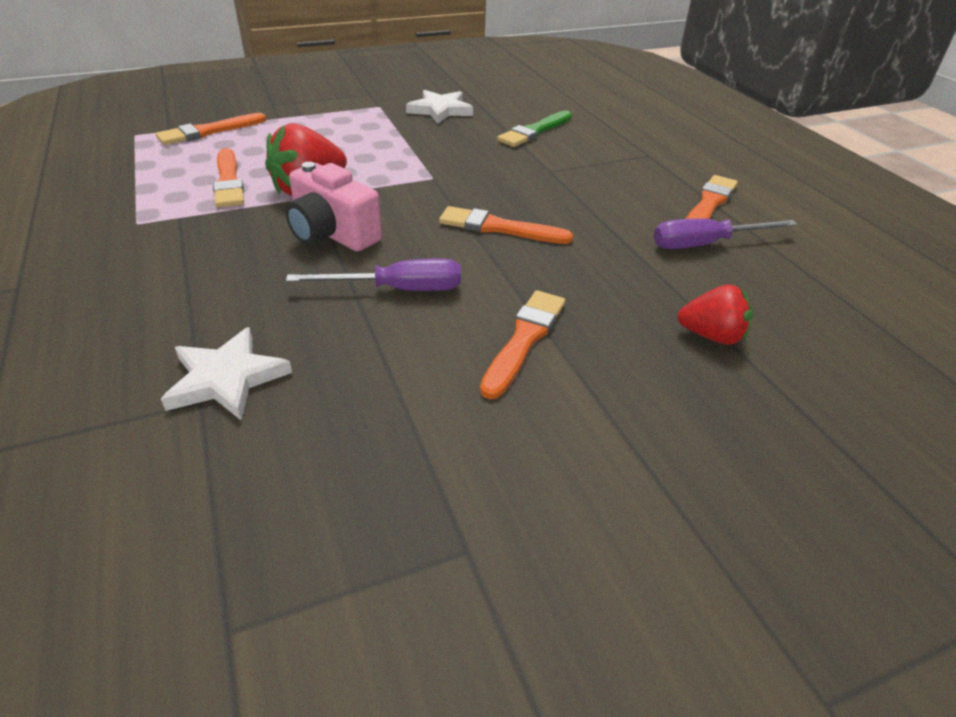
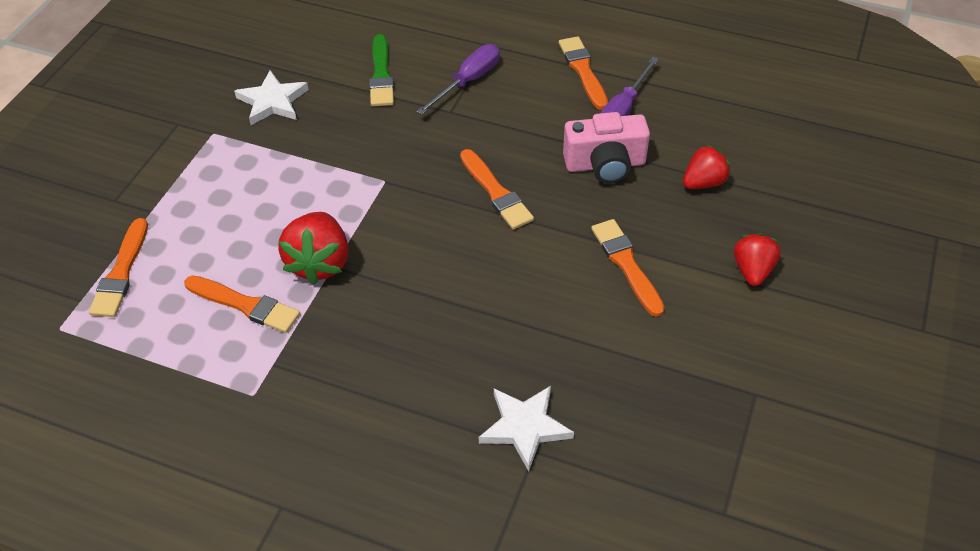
camera: 45 degrees left, 10 degrees up
(332, 234) = (405, 285): pink camera -> pink camera (605, 164)
(397, 289) = (514, 291): purple screwdriver -> purple screwdriver (468, 81)
(499, 228) = (496, 192): orange brush -> orange brush turned 90 degrees counterclockwise
(653, 439) = (752, 270): none -> red strawberry

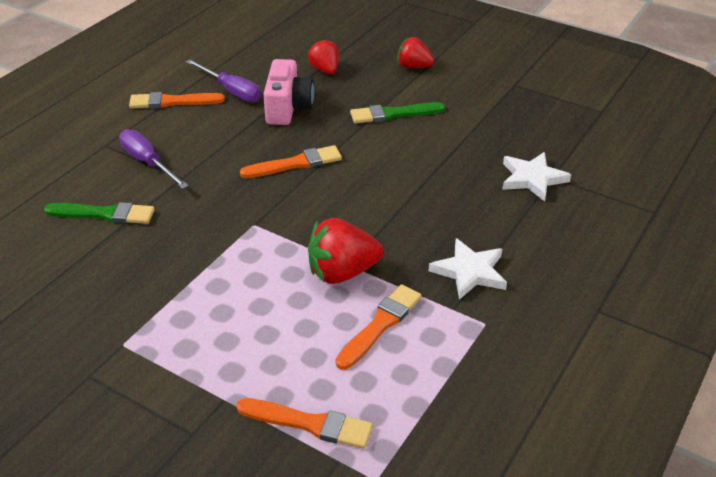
camera: 80 degrees left, 10 degrees down
(273, 101) = (98, 294): white star -> white star (469, 272)
(319, 263) = (342, 272): red strawberry -> red strawberry turned 150 degrees clockwise
(626, 264) = (393, 114): orange brush -> green brush

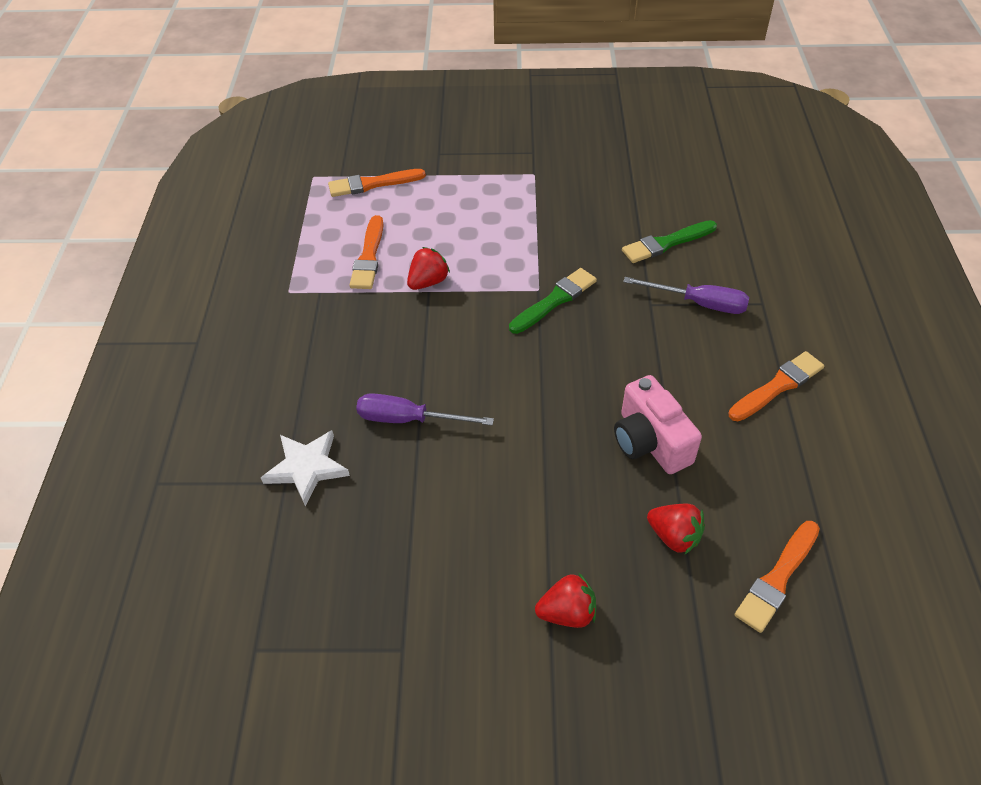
camera: 150 degrees right, 10 degrees up
(231, 91) = (739, 436): purple screwdriver -> purple screwdriver (409, 419)
(295, 164) = (565, 368): orange brush -> orange brush (777, 579)
(342, 272) = (428, 282): red strawberry -> red strawberry, size x0.65
(393, 114) = (523, 495): green brush -> green brush (555, 300)
(469, 272) = (322, 329): white star -> none

